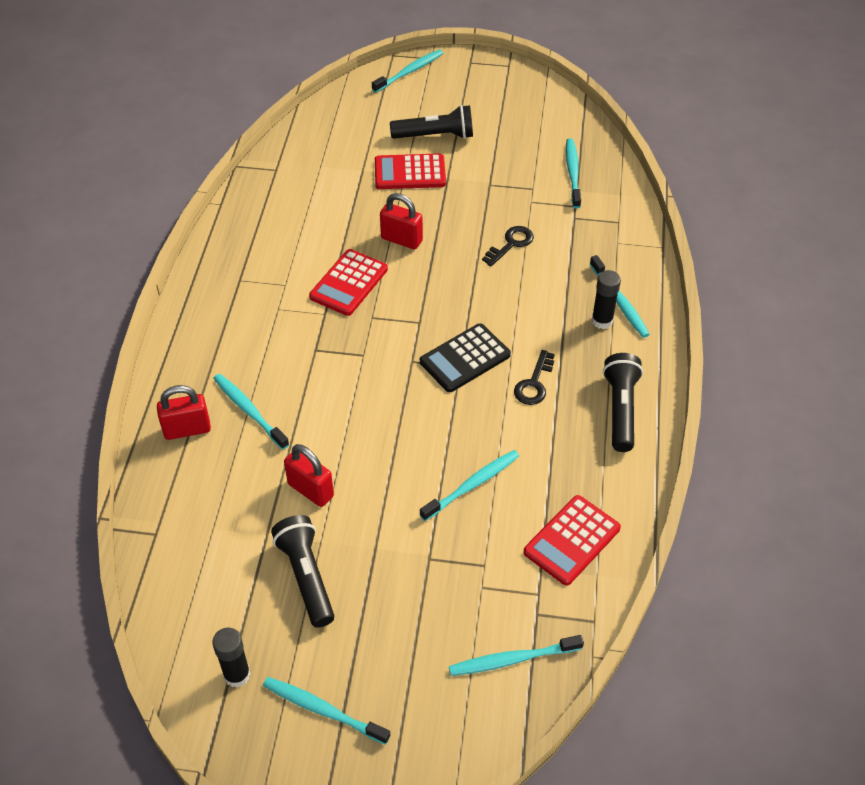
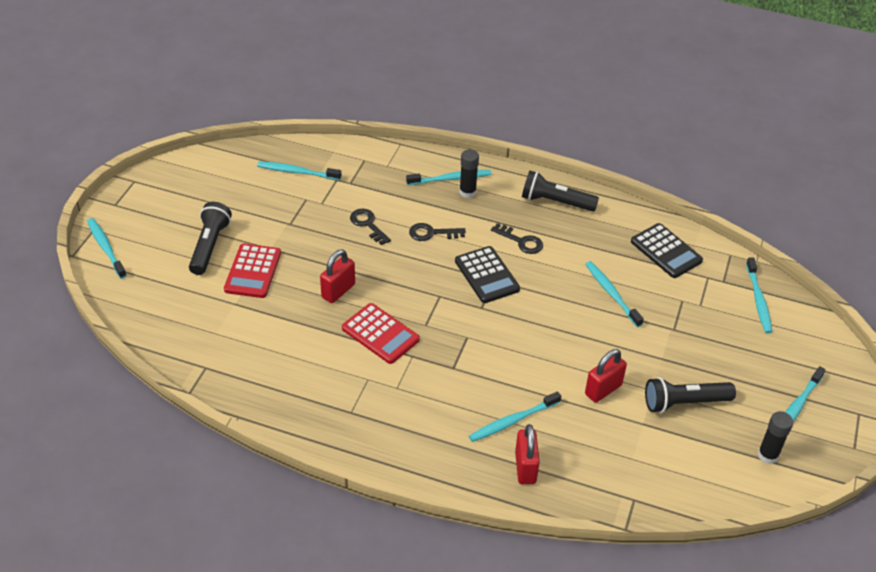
camera: 80 degrees left, 5 degrees down
(517, 300) = (432, 233): none -> black key
(572, 540) = (666, 251): red calculator -> black calculator

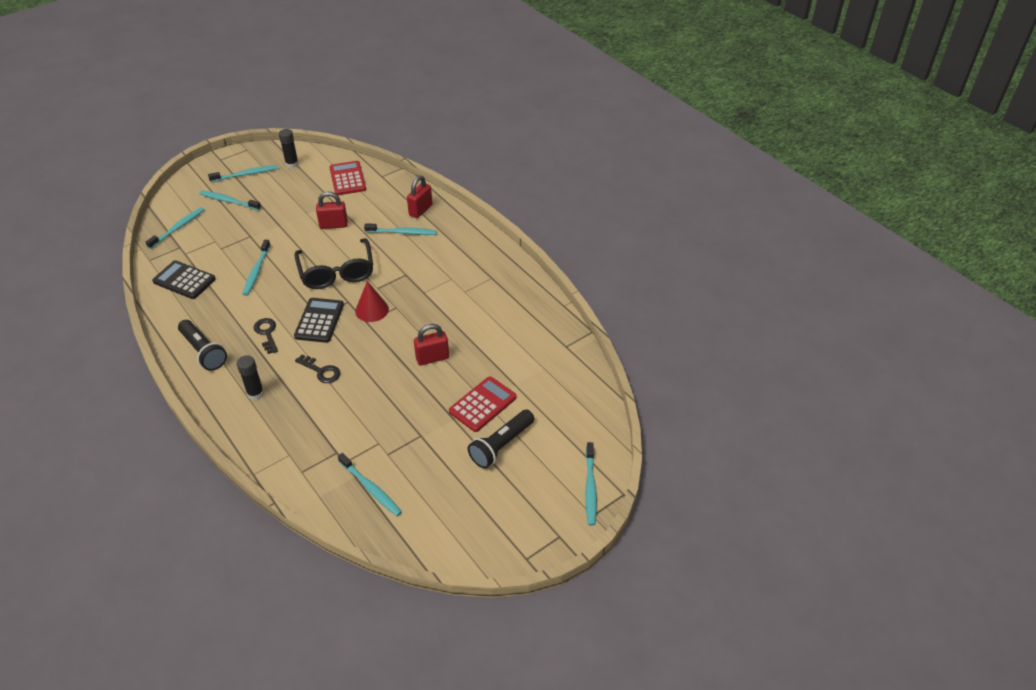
camera: 145 degrees left, 0 degrees up
(368, 224) = (361, 403): black key -> none
(380, 334) = (431, 314): red calculator -> red calculator (347, 179)
(447, 310) = (372, 310): none -> red cone
(451, 179) = (253, 413): turquoise toothbrush -> turquoise toothbrush (228, 201)
(529, 333) = (337, 272): none -> black glasses
(666, 251) = (184, 280): black calculator -> black calculator turned 60 degrees counterclockwise
(684, 402) = (299, 201): black flashlight -> none

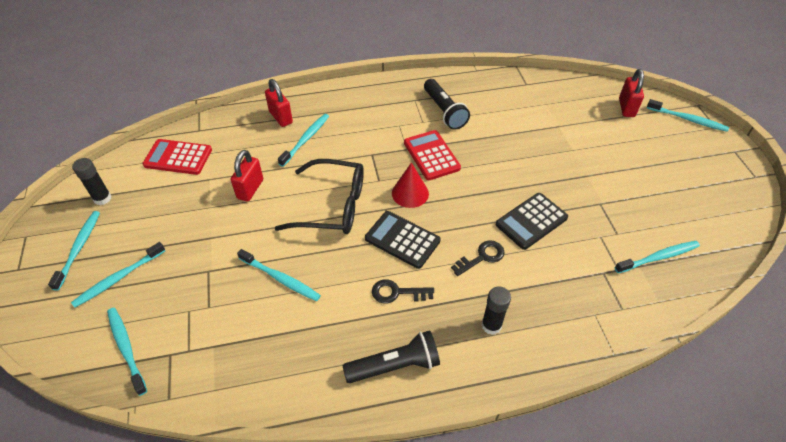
camera: 65 degrees left, 5 degrees up
(184, 280) = (244, 362): black calculator -> black calculator (531, 221)
(432, 358) = (502, 168): red padlock -> red padlock (626, 108)
(483, 404) = (576, 152): red calculator -> red calculator (431, 155)
(501, 445) = (628, 155): black flashlight -> black flashlight (444, 111)

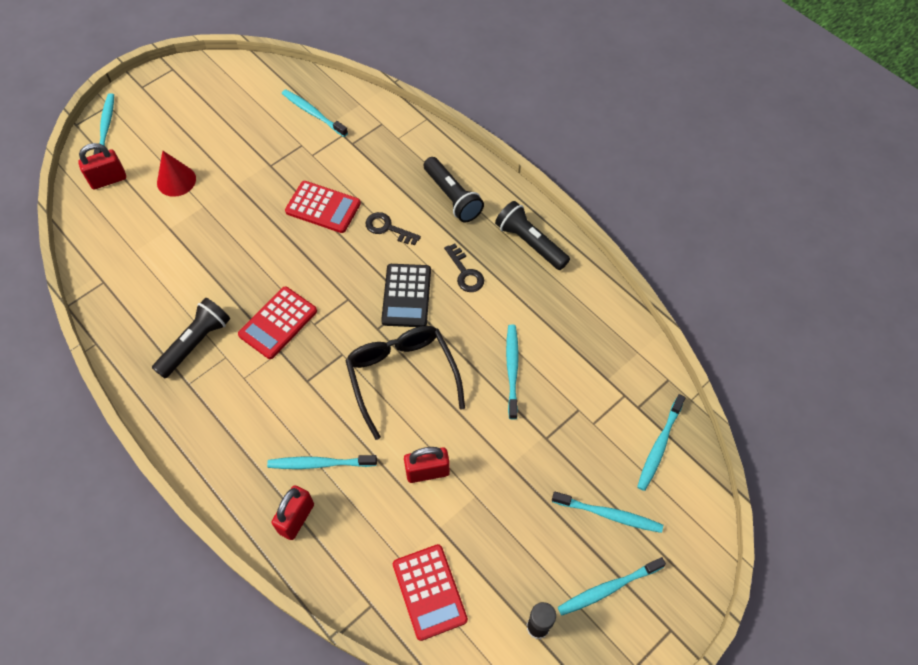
camera: 120 degrees left, 10 degrees up
(410, 193) = (344, 317): red cone -> red cone (176, 180)
(491, 325) = (452, 197): black glue stick -> black flashlight
(531, 221) = (323, 207): black calculator -> red calculator

